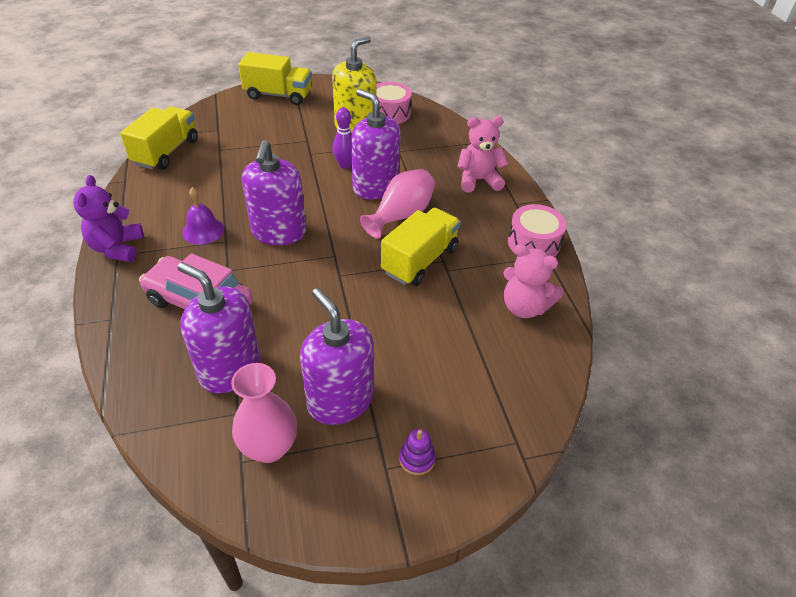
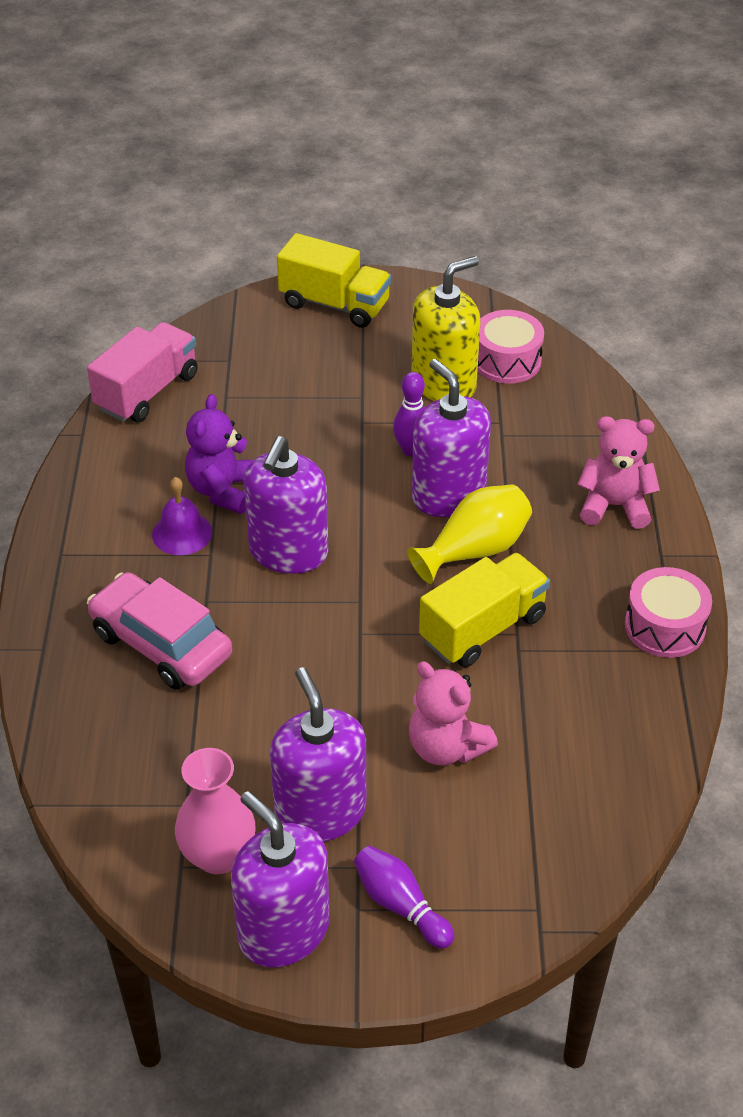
camera: 15 degrees right, 0 degrees up
(117, 248) = (61, 544): purple teddy bear -> purple teddy bear (223, 490)
(166, 152) = (147, 392): yellow truck -> pink truck
(230, 369) = (186, 745): purple soap dispenser -> purple soap dispenser (283, 930)
(401, 215) = (475, 550): pink vase -> yellow vase
(417, 459) = (400, 905): purple stacking toy -> purple bowling pin
(524, 307) = (614, 725): pink teddy bear -> pink teddy bear (446, 747)

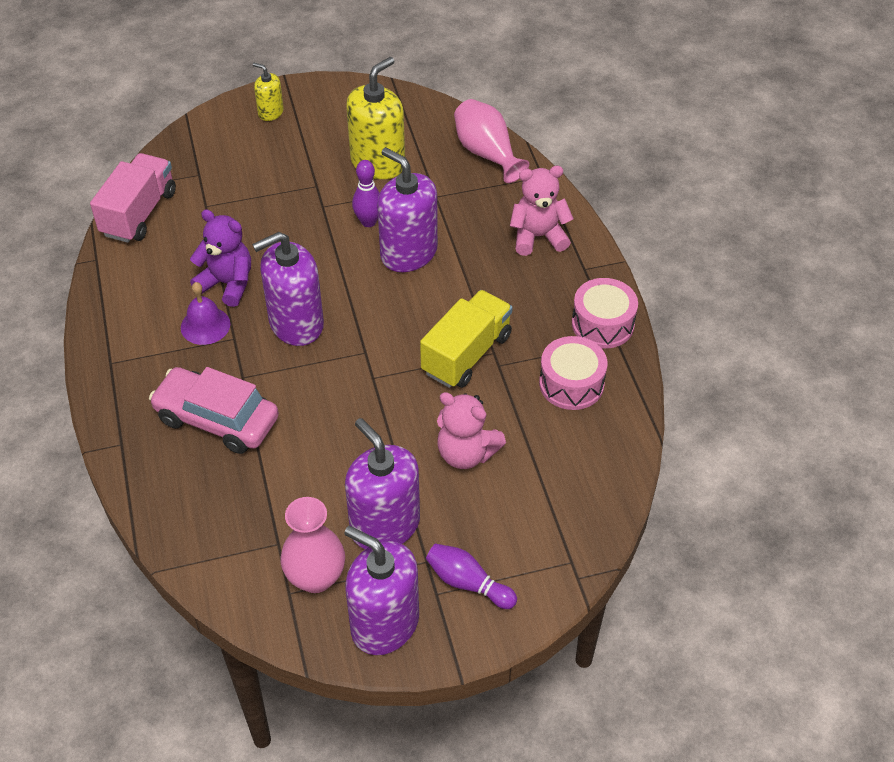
camera: 15 degrees left, 5 degrees up
(223, 490) = (227, 284): purple teddy bear -> purple teddy bear turned 120 degrees clockwise
(288, 552) = (296, 323): purple soap dispenser -> purple soap dispenser turned 60 degrees clockwise
(334, 304) = (270, 112): yellow truck -> yellow soap dispenser
(475, 550) = (442, 293): yellow vase -> none
(507, 361) = (422, 135): pink drum -> pink drum (571, 384)
(580, 396) = (487, 153): none -> pink vase

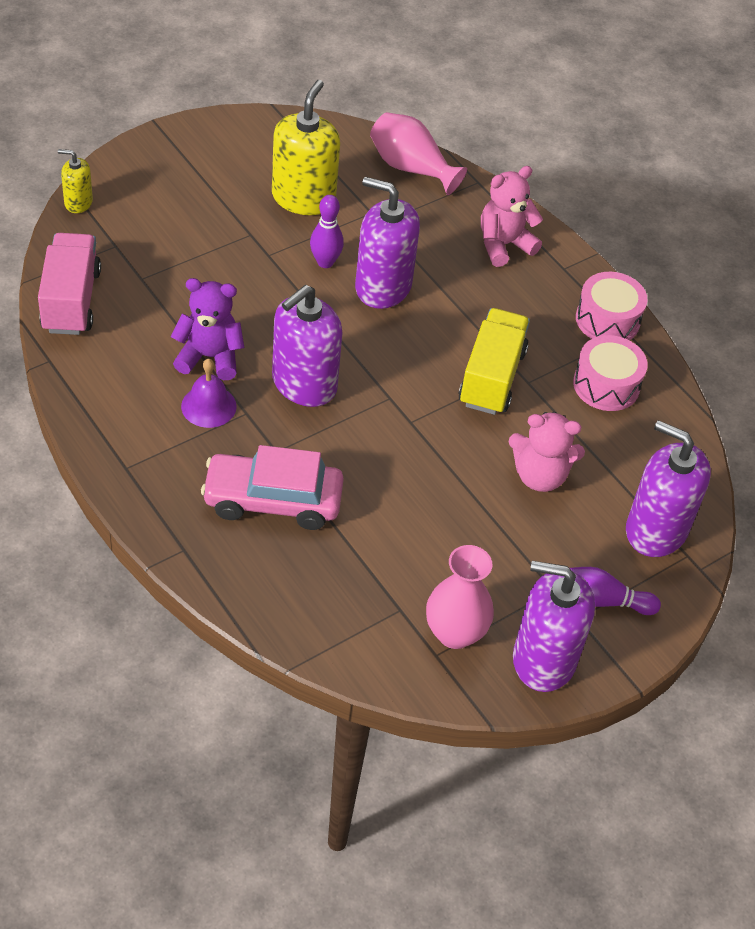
camera: 25 degrees left, 0 degrees up
(270, 112) = (160, 163): yellow soap dispenser -> yellow soap dispenser (78, 202)
(385, 525) = (496, 565): purple soap dispenser -> purple soap dispenser (656, 530)

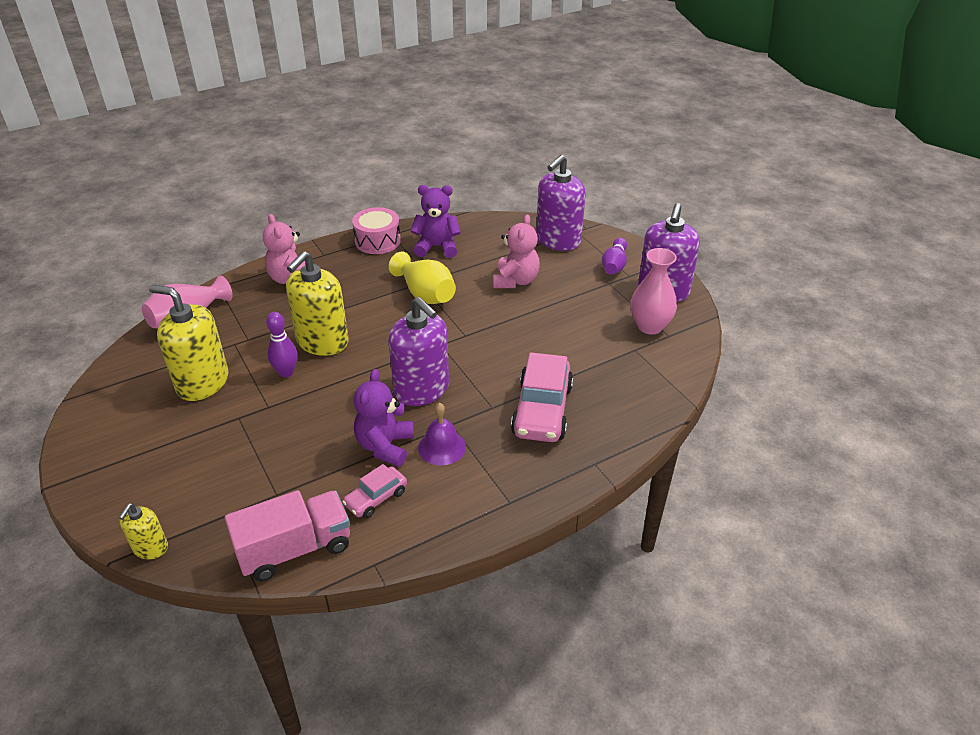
camera: 80 degrees left, 10 degrees down
(71, 301) = (295, 549): pink truck -> pink truck turned 150 degrees clockwise
(134, 355) = (376, 498): none -> pink car
(383, 287) = (322, 342): purple soap dispenser -> yellow soap dispenser
(491, 378) = (425, 294): yellow truck -> yellow vase
(606, 385) = (437, 247): pink drum -> purple teddy bear

